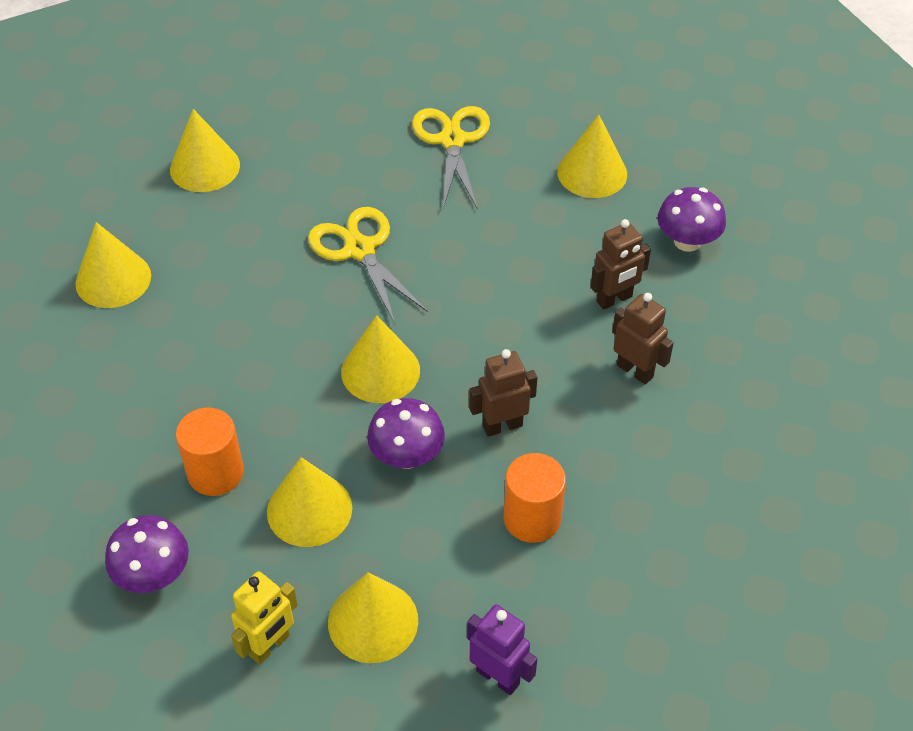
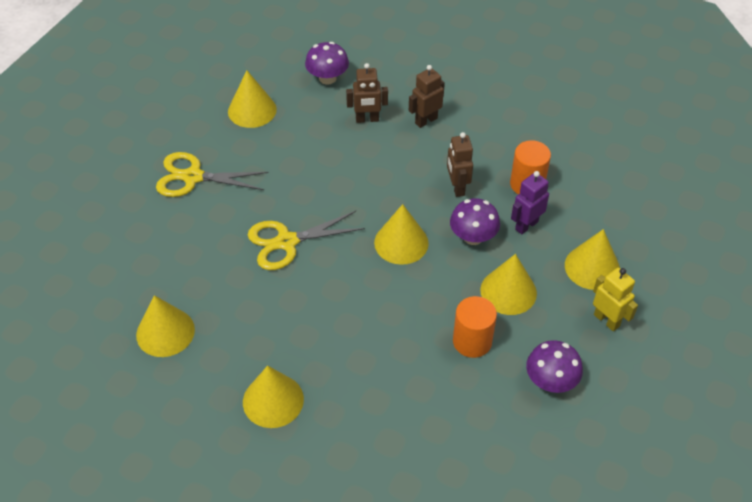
camera: 80 degrees left, 0 degrees up
(498, 677) = (630, 215): purple robot -> purple robot (526, 225)
(614, 299) = (367, 119): brown robot -> brown robot turned 105 degrees clockwise

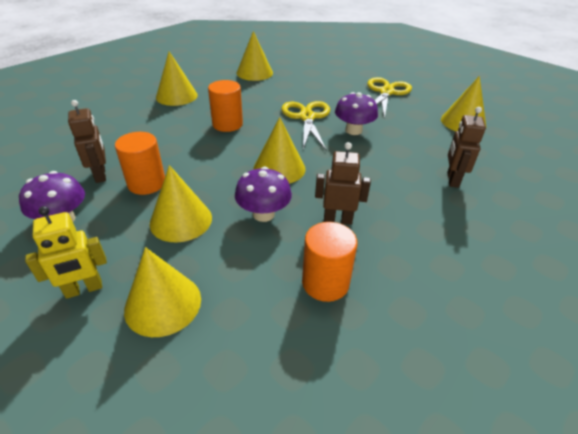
camera: 105 degrees right, 10 degrees down
(327, 78) = (516, 166): purple mushroom -> purple mushroom (353, 130)
(330, 314) = (227, 124): none -> orange cylinder
(426, 120) = (451, 220): brown robot -> brown robot (101, 175)
(526, 225) = (259, 261): purple robot -> none

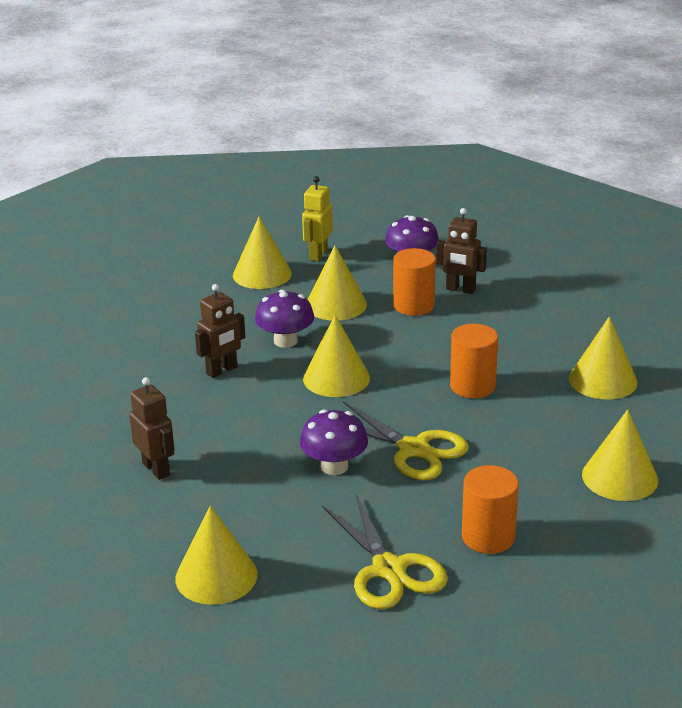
camera: 135 degrees right, 10 degrees down
(325, 282) = (179, 333): orange cylinder -> orange cylinder (488, 537)

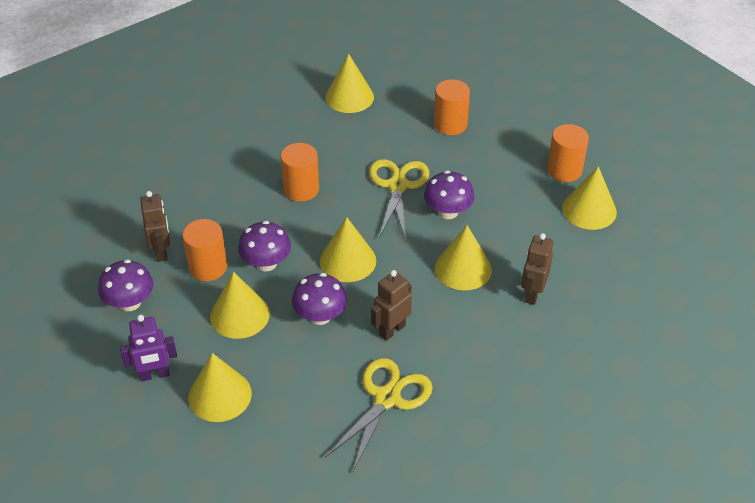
camera: 125 degrees left, 15 degrees up
(222, 370) = (392, 330): brown robot -> brown robot turned 60 degrees counterclockwise
(303, 593) = (564, 170): none -> orange cylinder
(318, 254) = (154, 375): yellow robot -> purple robot
(385, 335) = (266, 263): none -> purple mushroom
(389, 569) = (513, 148): yellow scissors -> yellow scissors (387, 398)
(602, 380) = (245, 135): yellow cone -> yellow cone (463, 268)

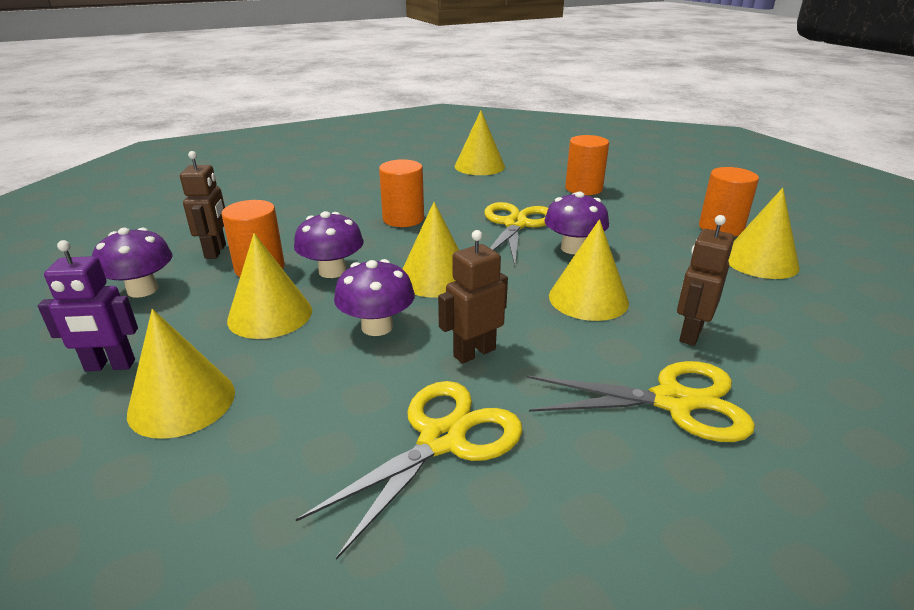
camera: 10 degrees right, 15 degrees down
(518, 352) = (673, 401): none -> yellow scissors

